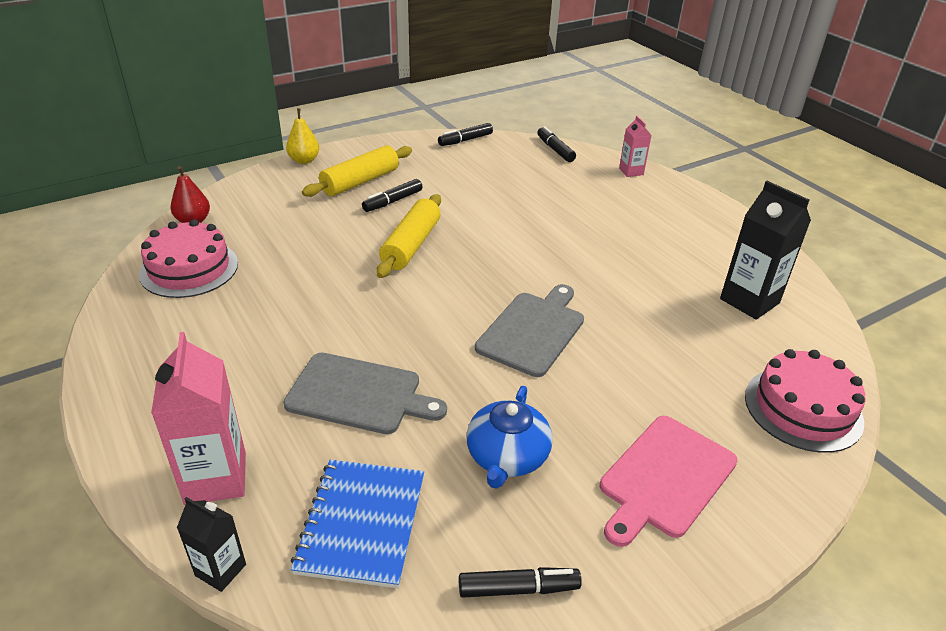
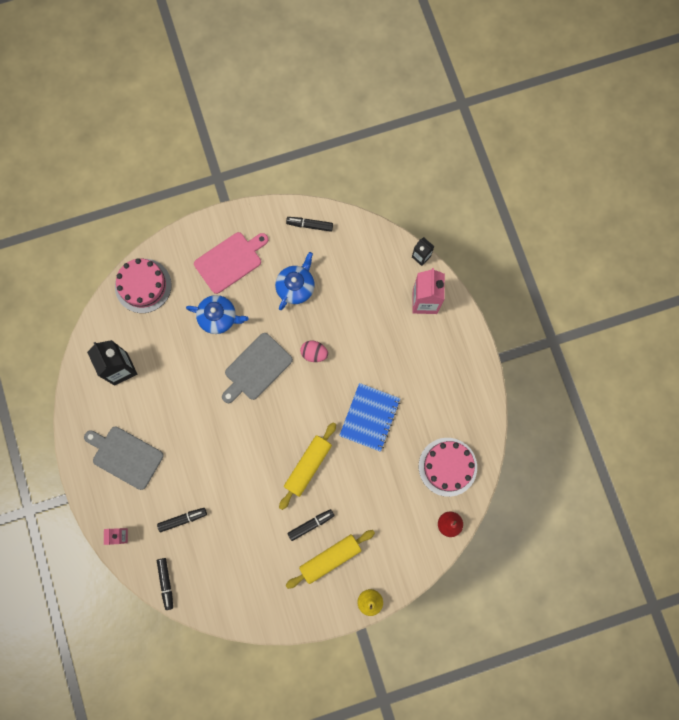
camera: 165 degrees left, 40 degrees up
(359, 394) = (357, 339): grey cutting board -> grey cutting board (125, 456)
(361, 523) = (365, 266): blue notebook -> blue notebook (370, 417)
(437, 363) = (314, 353): none -> pink egg
(465, 140) = (235, 614): black marker -> black marker (183, 519)
(635, 385) = (218, 317): none -> blue teapot

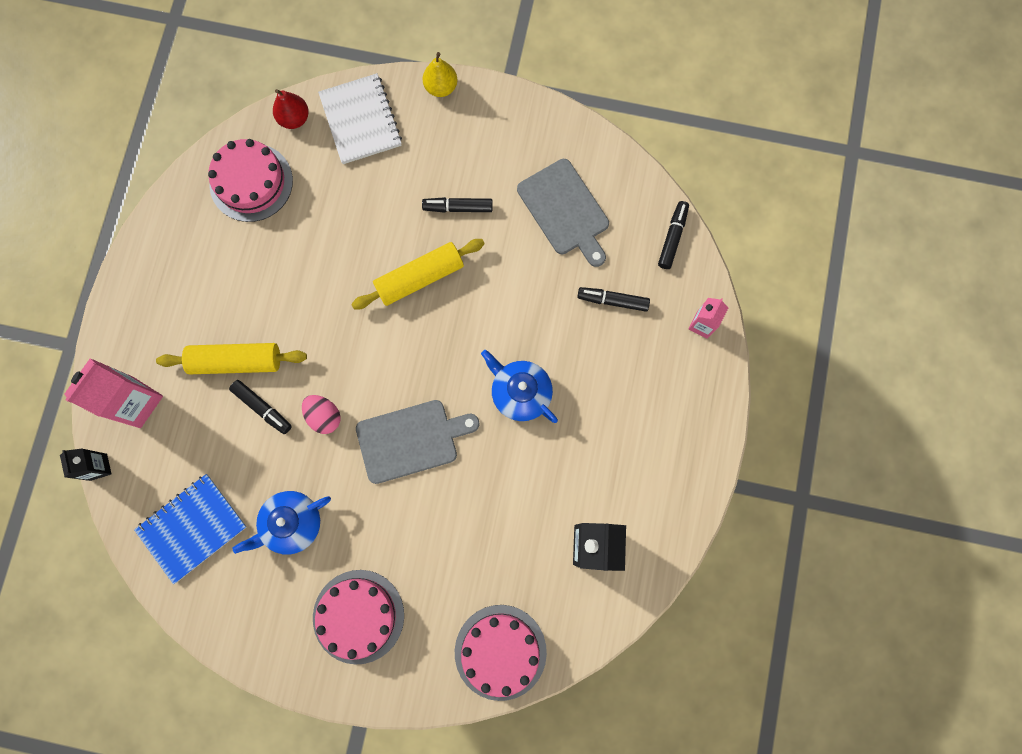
camera: 150 degrees left, 0 degrees up
(125, 456) = (646, 421): grey cutting board -> grey cutting board (565, 210)
(218, 317) = (421, 541): blue teapot -> blue teapot (520, 392)
(230, 261) = (358, 616): pink cutting board -> pink cake
(309, 225) = (216, 604): black marker -> black marker (262, 408)
(330, 558) = (458, 157): yellow rolling pin -> yellow rolling pin (236, 361)
(370, 417) = (306, 294): blue notebook -> blue notebook (192, 528)
(406, 547) = (361, 120): none -> white notebook

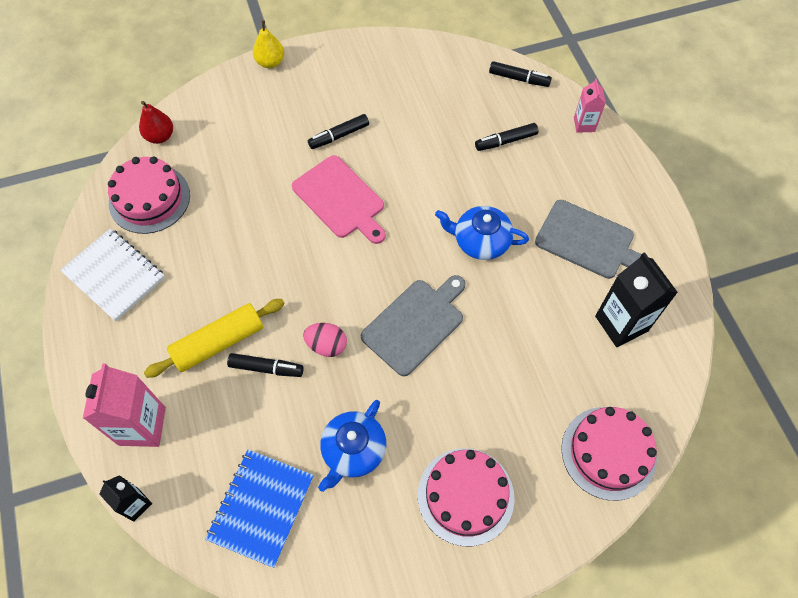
camera: 30 degrees left, 15 degrees down
(361, 120) = (218, 112): white notebook -> white notebook (114, 275)
(419, 277) = (340, 199): yellow rolling pin -> pink cutting board
(565, 210) = (425, 99): grey cutting board -> grey cutting board (588, 241)
(672, 237) = (519, 79): black marker -> black marker turned 120 degrees clockwise

